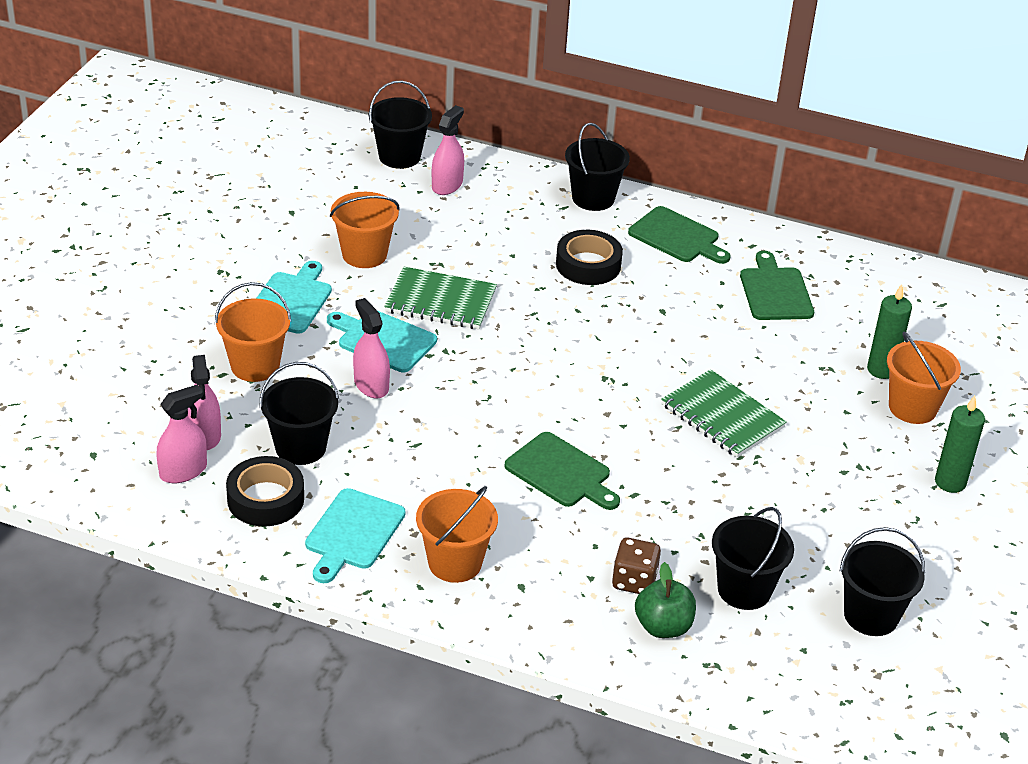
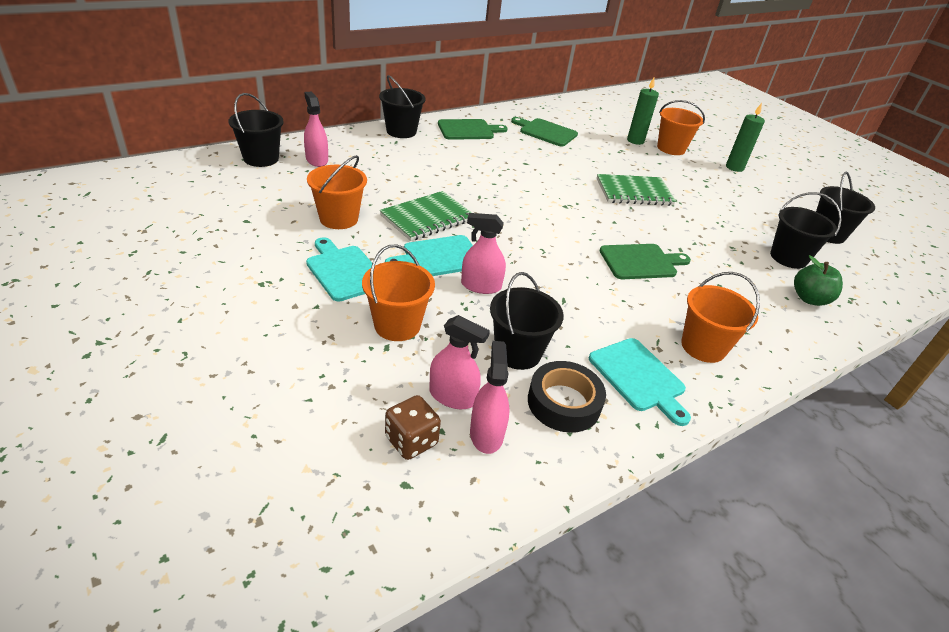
camera: 55 degrees left, 0 degrees up
(588, 265) = (458, 161): black tape -> none
(634, 581) = (761, 288): brown dice -> brown dice (411, 441)

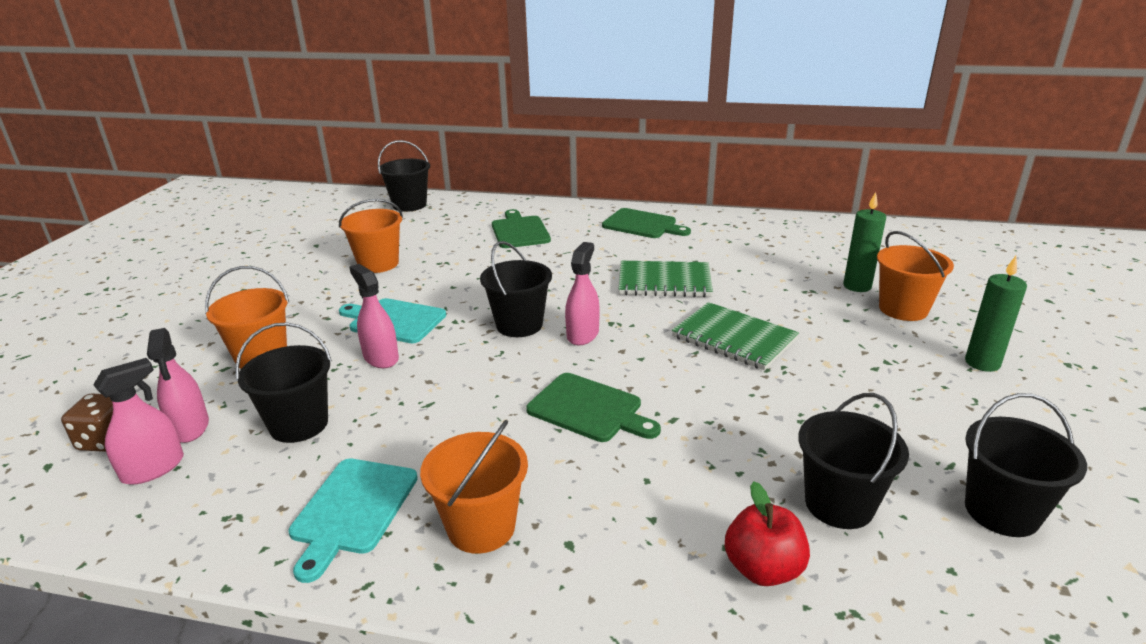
camera: 50 degrees right, 10 degrees down
(317, 160) = (449, 216): pink spray bottle -> pink spray bottle (582, 334)
(344, 271) = (306, 302): turquoise cutting board -> none
(401, 131) = (568, 211): black bucket -> black bucket (519, 325)
(427, 218) = (448, 287): green notebook -> green notebook (664, 282)
(546, 132) = (737, 247): green cutting board -> green cutting board (519, 231)
(564, 403) = (248, 486): black tape -> none
(809, 299) = (763, 569): green apple -> red apple

